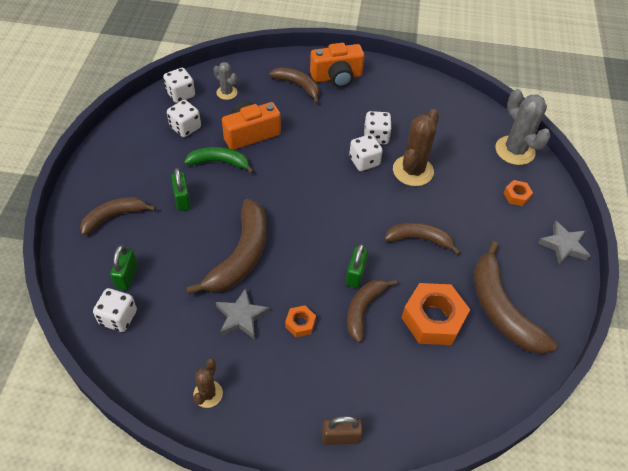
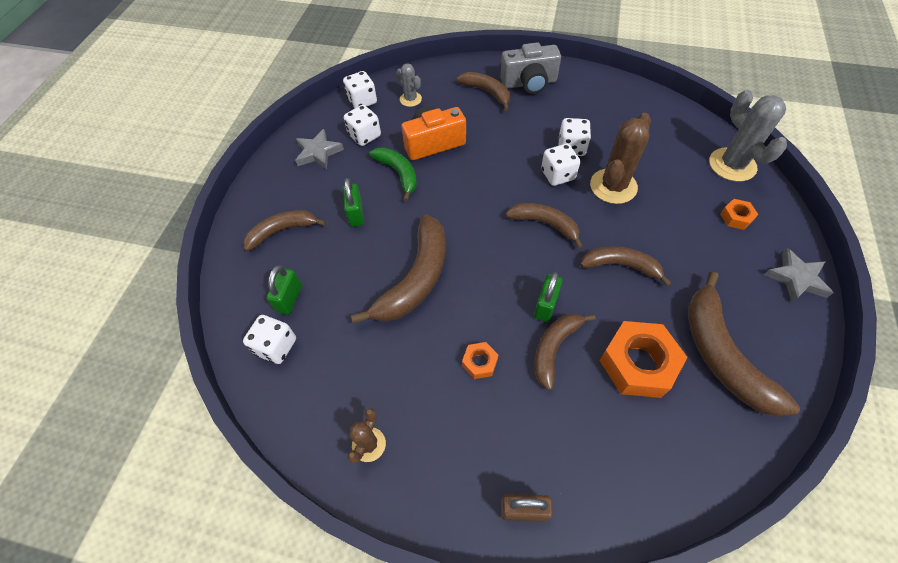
camera: 10 degrees right, 5 degrees up
(219, 162) = (398, 173): green banana -> green banana turned 45 degrees clockwise
(241, 317) = (412, 351): grey star -> grey star (318, 152)
(336, 77) = (529, 83): orange camera -> grey camera
(353, 205) = (545, 224): none -> brown banana

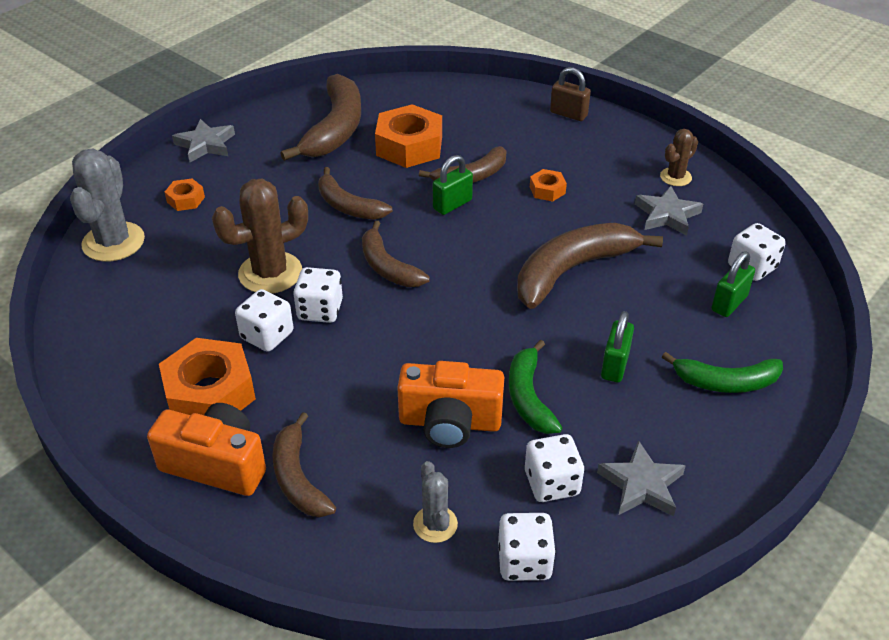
camera: 155 degrees left, 15 degrees down
(282, 231) = (726, 382): brown banana -> green banana
(362, 380) = (667, 215): none -> grey star
(529, 83) = (216, 464): grey camera -> orange camera
(567, 109) = (210, 392): none -> orange nut

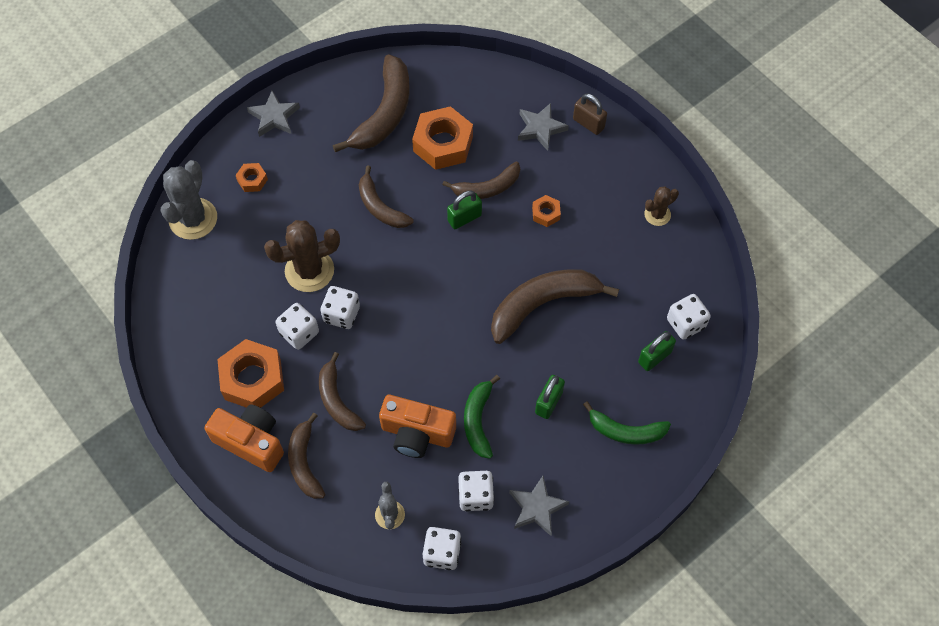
camera: 10 degrees right, 20 degrees up
(388, 267) = (400, 278): brown banana -> brown banana (337, 400)
(667, 215) = (636, 257): grey star -> grey star (540, 128)

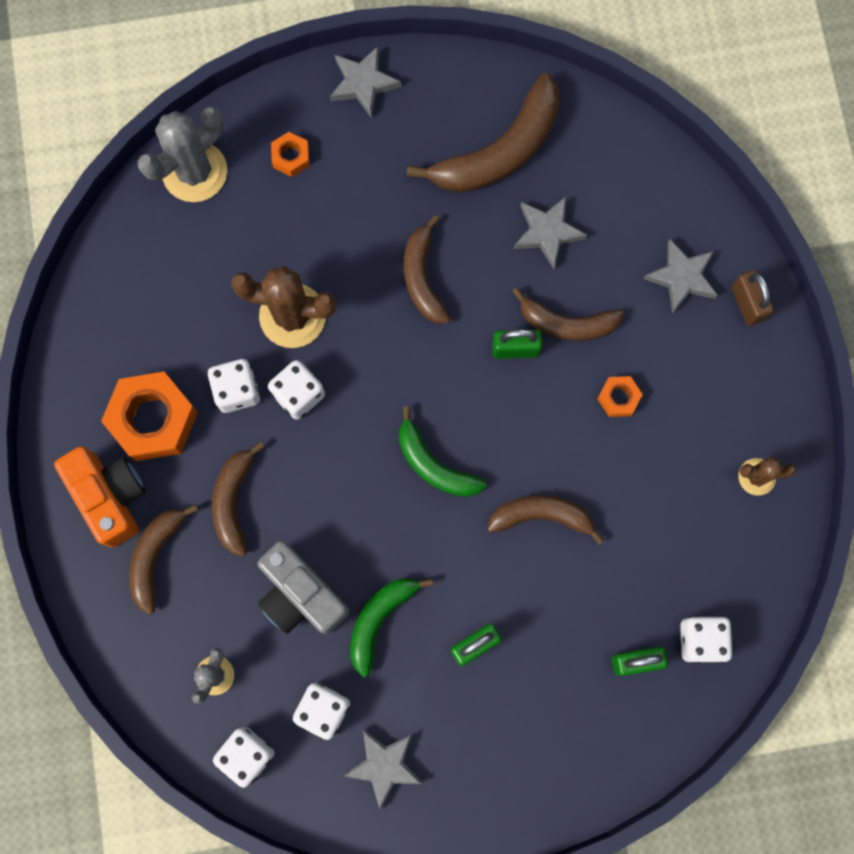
camera: 30 degrees right, 15 degrees up
(417, 433) = (301, 595): orange camera -> grey camera
(443, 144) = (547, 232): orange nut -> grey star
(542, 304) = (542, 516): brown banana -> brown banana, size x0.62
(626, 431) = (543, 733): green banana -> green banana (434, 464)

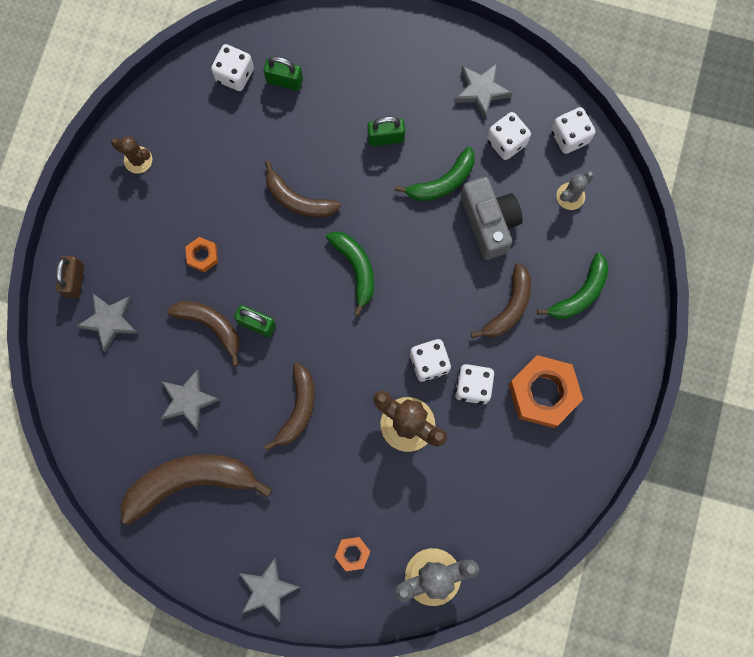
camera: 155 degrees left, 0 degrees up
(110, 496) = (596, 350): orange camera -> none
(156, 556) = (580, 293): brown banana -> green banana

